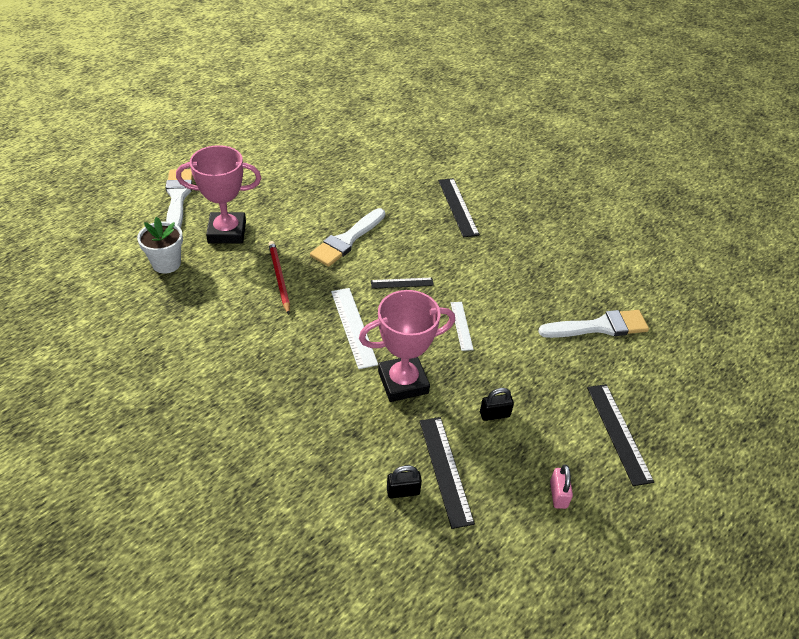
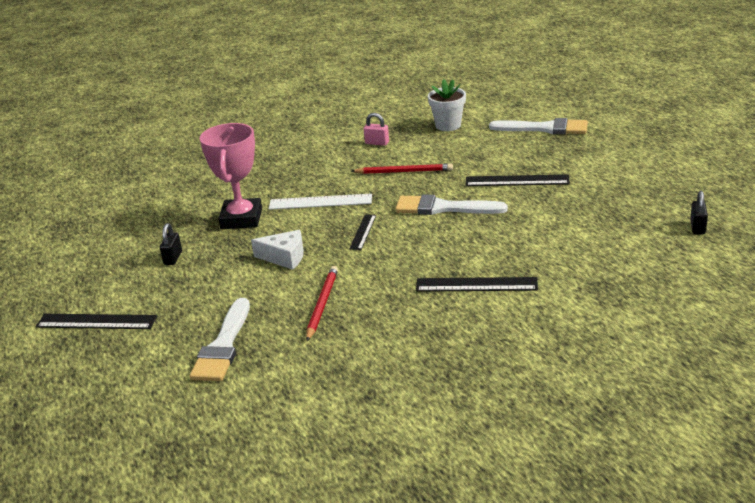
camera: 115 degrees right, 15 degrees down
(227, 232) = (481, 150): pink trophy -> none
(347, 240) = (444, 208): white brush -> white brush turned 45 degrees counterclockwise
(403, 491) = (144, 208): black padlock -> black padlock (697, 227)
(445, 470) = (144, 227): black ruler -> black ruler (517, 180)
(461, 325) = (285, 257): white ruler -> white cheese
(519, 283) = (322, 304): none -> red pencil
(558, 495) = (75, 274): pink padlock -> pink padlock (377, 143)

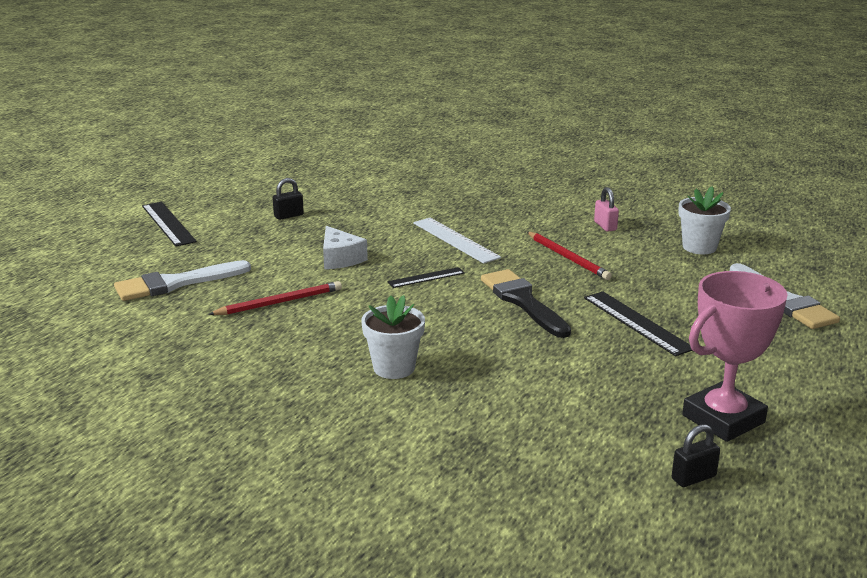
camera: 50 degrees right, 5 degrees down
(241, 219) = (382, 218): pink trophy -> pink trophy (723, 419)
(444, 208) = (523, 301): white brush -> black brush
(476, 284) = (394, 368): black ruler -> white flower pot

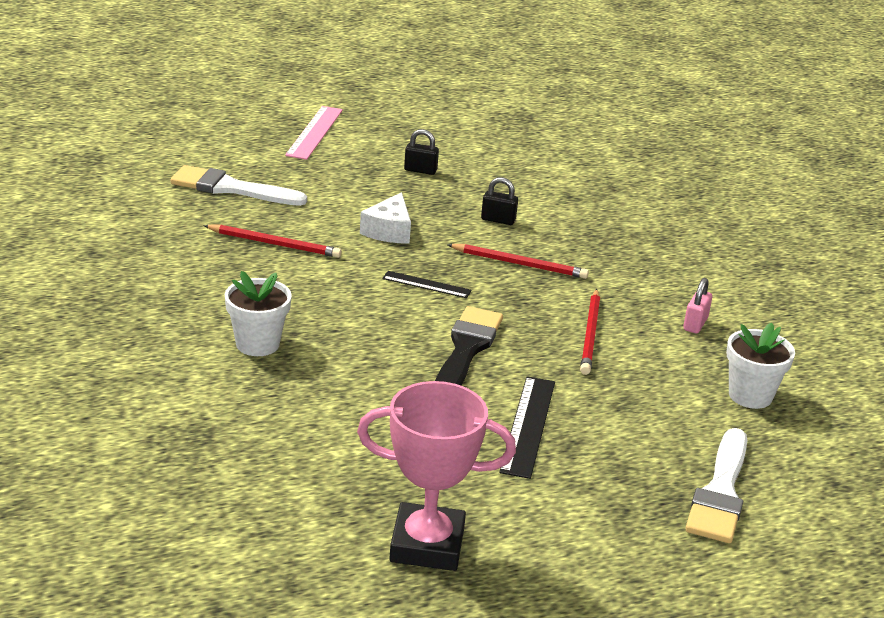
camera: 40 degrees right, 5 degrees up
(168, 223) = (315, 132): black ruler -> pink ruler
(455, 240) = (519, 264): white ruler -> red pencil
(693, 478) = (305, 567): black padlock -> black padlock (498, 220)

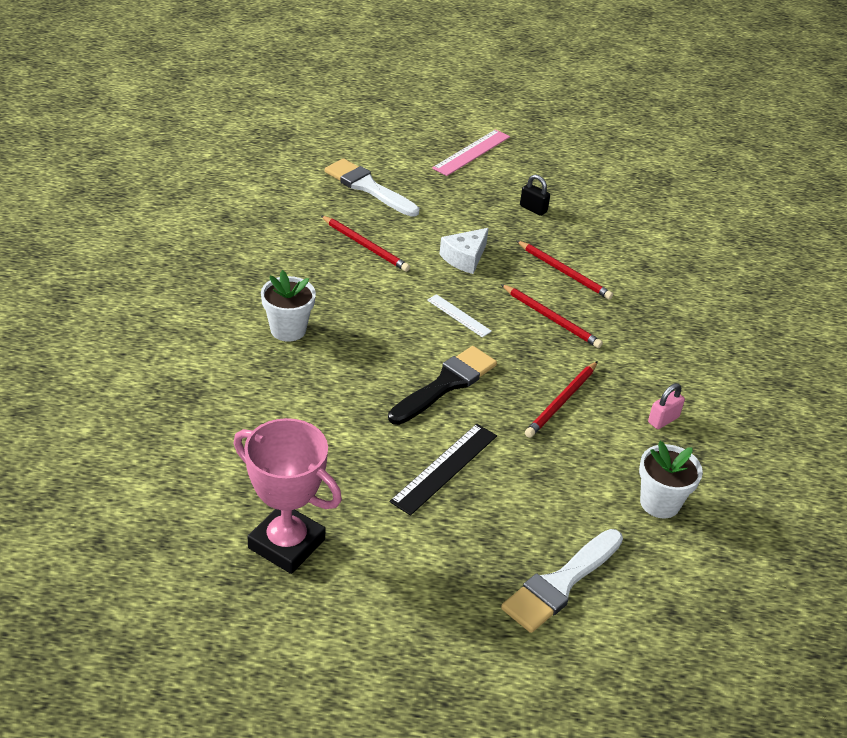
camera: 25 degrees right, 10 degrees up
(426, 284) = (459, 315): black ruler -> white ruler
(498, 220) = (564, 272): black padlock -> red pencil

